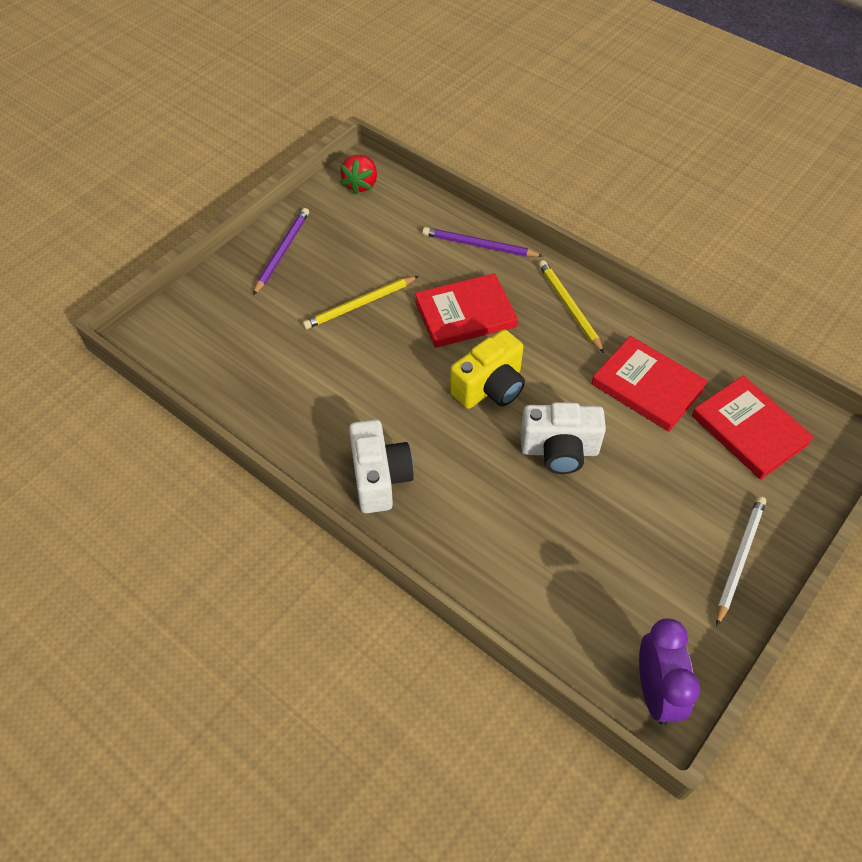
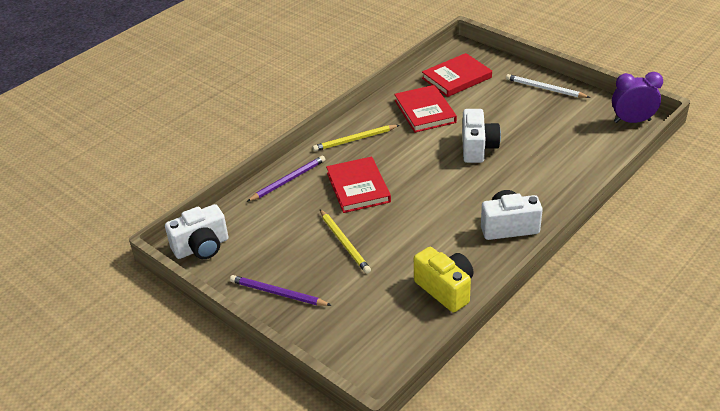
camera: 85 degrees left, 15 degrees down
(361, 184) = (202, 247): red strawberry -> white camera
(479, 245) = (288, 180): purple pencil -> purple pencil turned 150 degrees counterclockwise
(490, 387) = (427, 176): yellow camera -> yellow camera (445, 289)
(647, 386) = (425, 111): red book -> red book turned 60 degrees counterclockwise

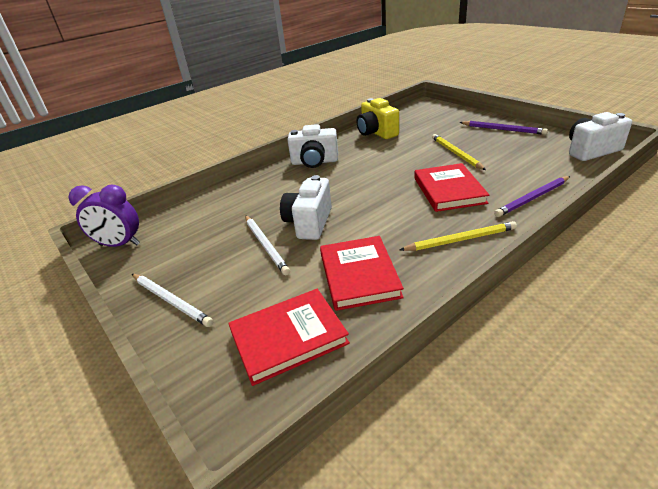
camera: 170 degrees left, 5 degrees down
(504, 127) = (266, 245): none -> white pencil

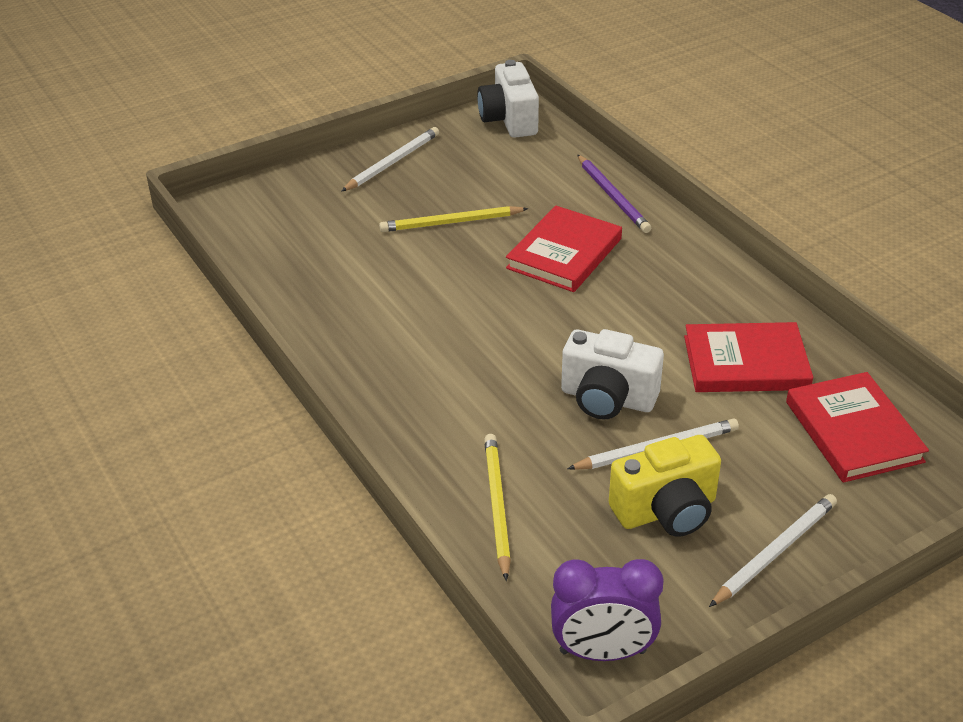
camera: 85 degrees left, 5 degrees up
(120, 245) = (602, 652): purple clock -> purple clock turned 75 degrees clockwise
(314, 162) = (390, 377): white camera -> none
(376, 133) = (308, 287): yellow camera -> yellow camera (666, 511)
(449, 190) = (564, 253): red book -> red book turned 60 degrees counterclockwise
(460, 239) = (689, 271): yellow pencil -> yellow pencil (496, 506)
(503, 129) = (392, 162): purple pencil -> white pencil

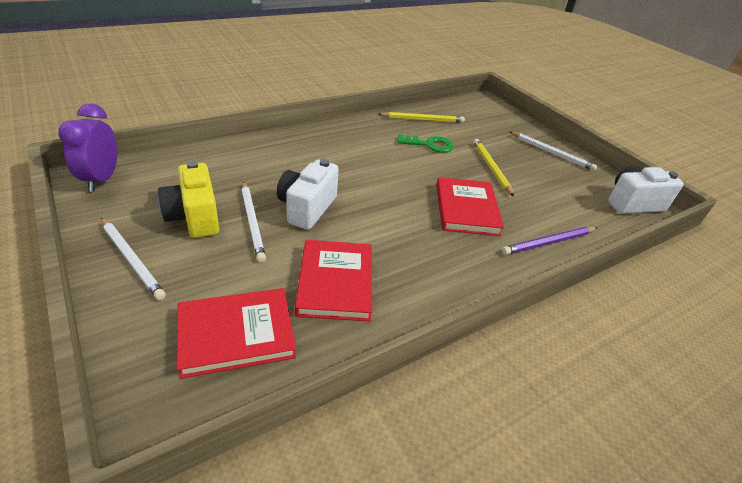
camera: 85 degrees right, 0 degrees up
(394, 277) = (430, 145): none -> green key
(496, 506) = (227, 159): yellow pencil -> yellow pencil (422, 119)
(564, 253) = (466, 209): red book -> red book turned 60 degrees clockwise

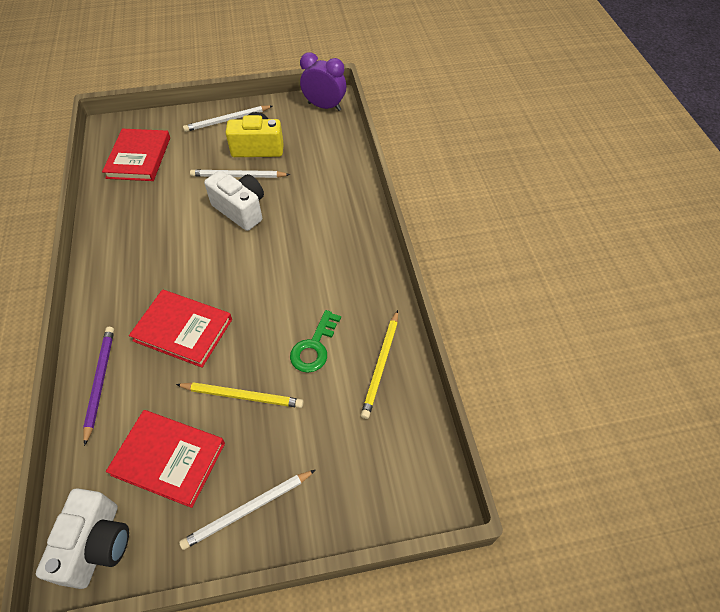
camera: 115 degrees right, 15 degrees up
(335, 283) = (150, 208): red book -> red book (169, 459)

